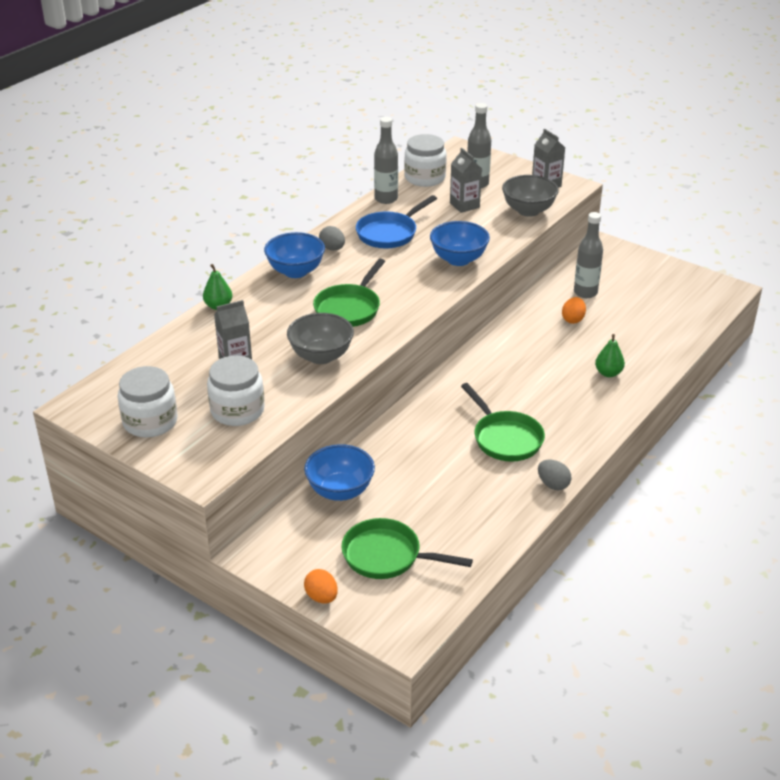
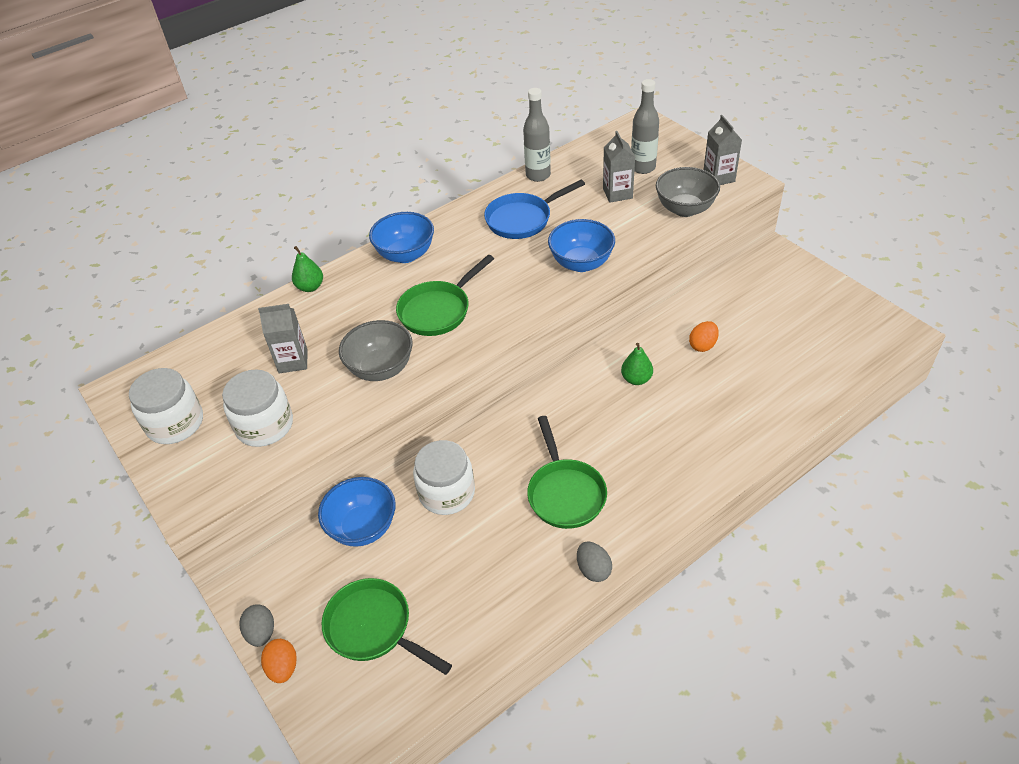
camera: 20 degrees right, 10 degrees up
(332, 248) = (455, 231): grey egg -> grey egg (261, 633)
(425, 178) = (590, 153): white jar -> white jar (447, 493)
(585, 293) = (730, 312): grey bottle -> none
(608, 373) = (716, 425): green pear -> green pear (636, 379)

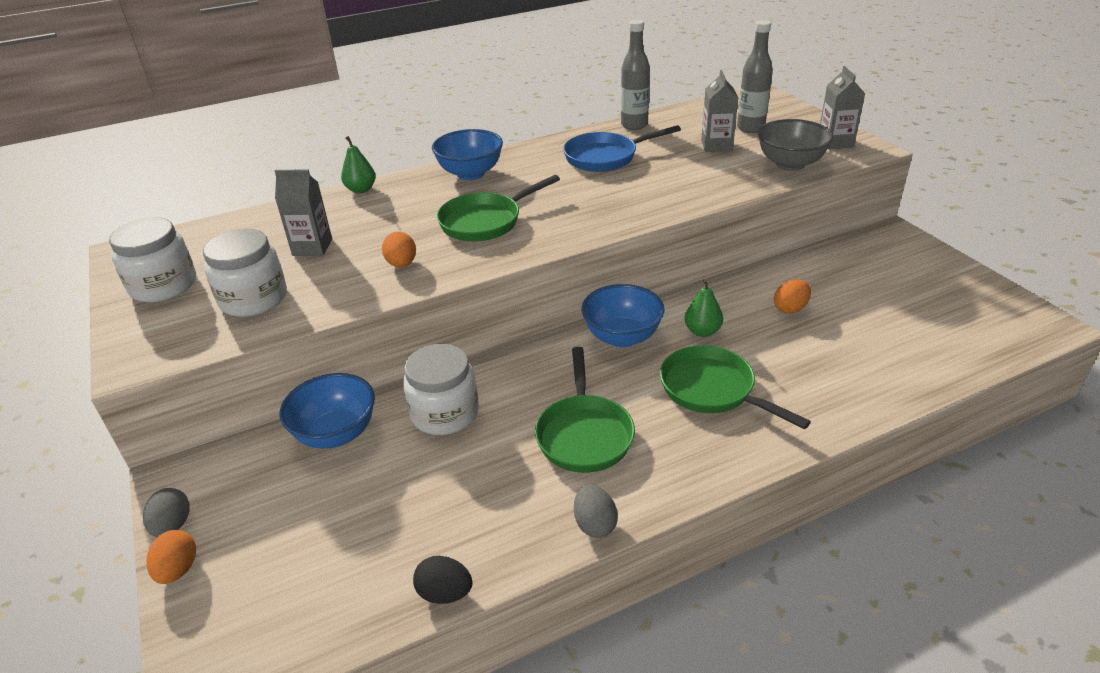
camera: 10 degrees right, 10 degrees down
(373, 628) = (302, 544): green pan -> green pan (712, 390)
(381, 369) = (402, 264): grey bowl -> orange egg
(498, 646) = (445, 593): none -> black egg
(581, 263) = (658, 198): blue bowl -> blue bowl (622, 337)

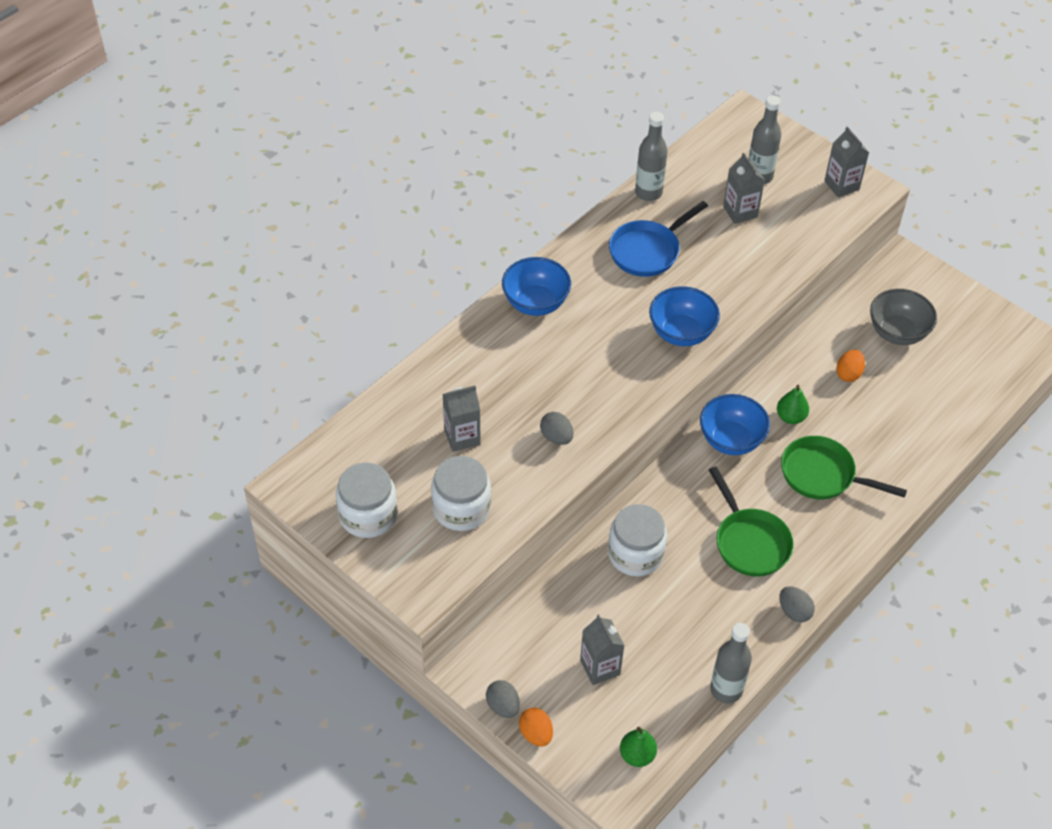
camera: 25 degrees left, 15 degrees up
(313, 517) = (600, 667): none -> grey carton
(336, 434) = (564, 597): blue bowl -> blue bowl (681, 333)
(361, 189) = (446, 350): green pear -> green pear (637, 755)
(402, 264) = (556, 437): orange egg -> grey egg
(445, 593) = (726, 690): black egg -> grey bottle
(485, 221) = (592, 367): green pan -> none
(790, 164) = (814, 227): grey bowl -> grey bowl (897, 333)

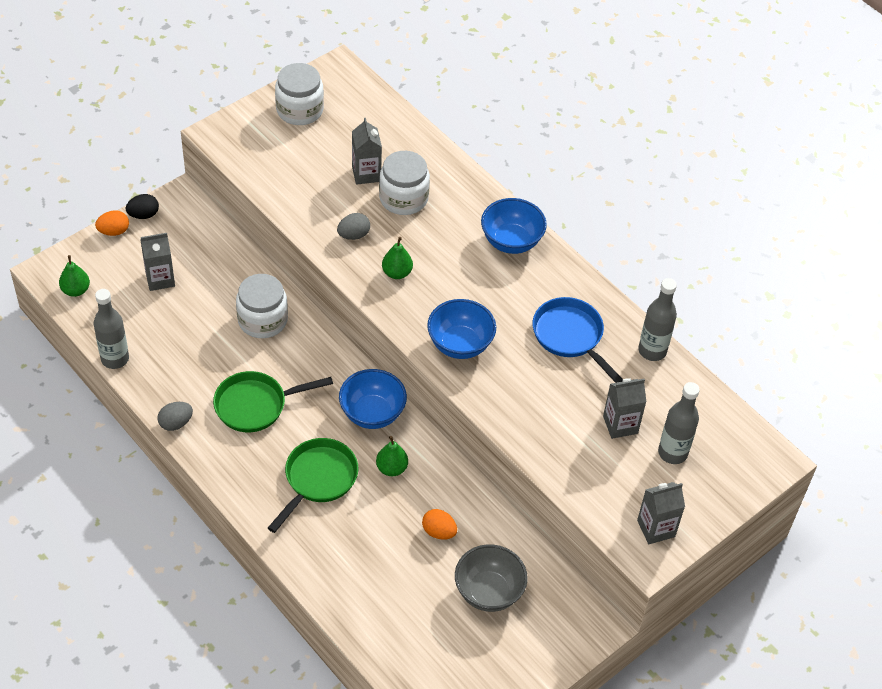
camera: 95 degrees right, 0 degrees up
(461, 508) = (293, 165): white jar -> white jar (403, 198)
(503, 706) = (143, 215): grey egg -> black egg
(601, 393) = (397, 273): none -> green pear

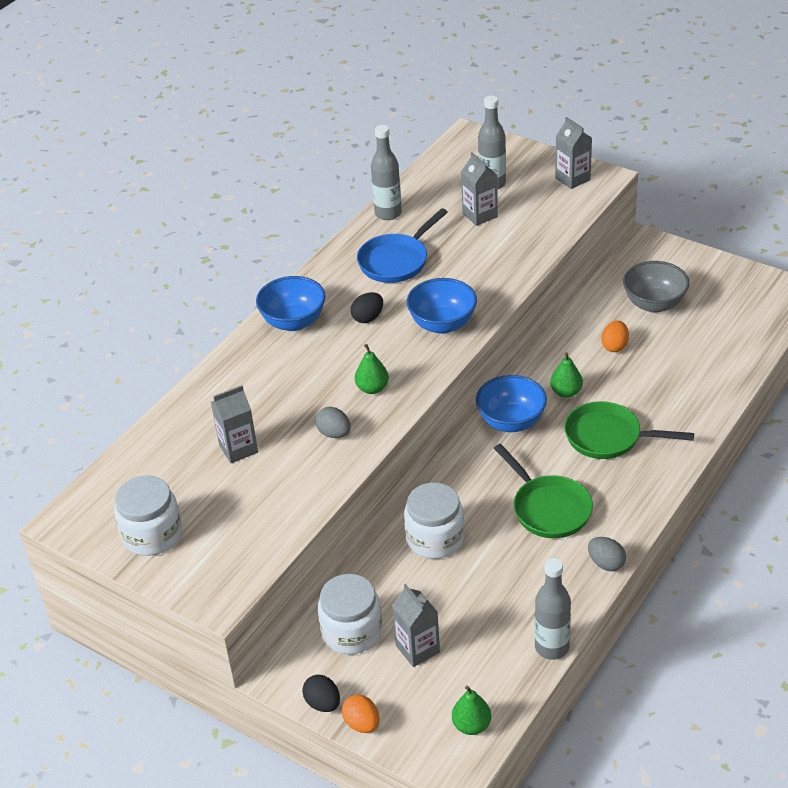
camera: 100 degrees left, 10 degrees down
(403, 198) = (264, 410): white jar -> white jar (352, 632)
(493, 294) = (368, 318): none -> black egg

